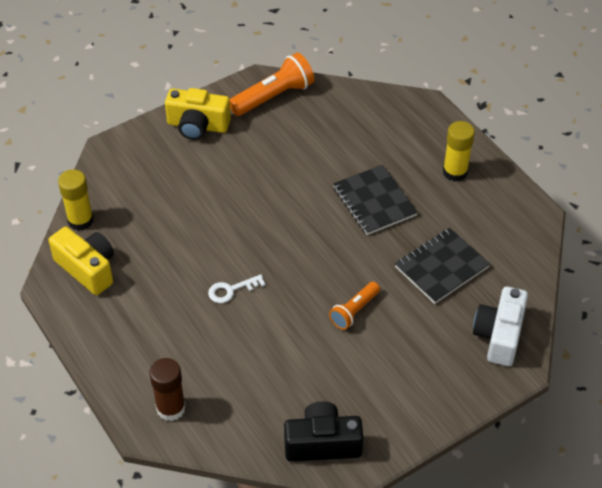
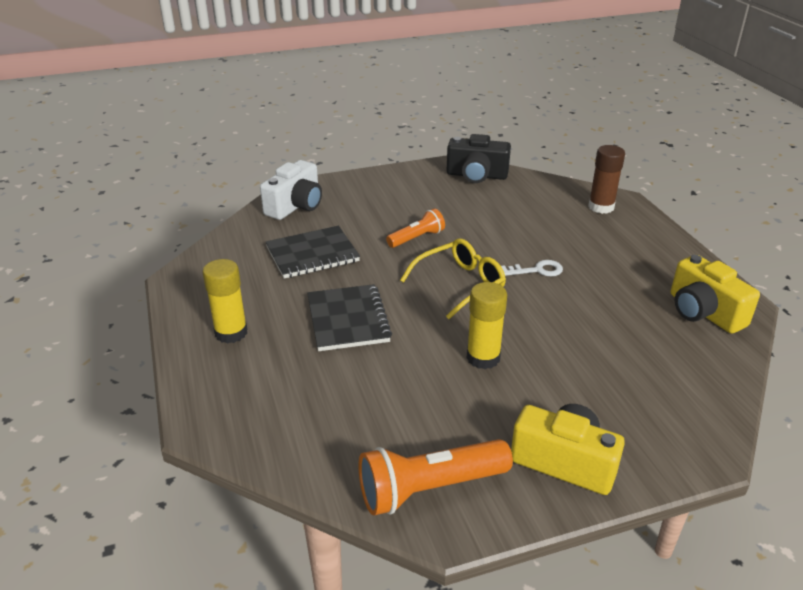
camera: 165 degrees left, 15 degrees down
(80, 220) = (726, 362): yellow glue stick -> yellow glue stick (483, 358)
(296, 258) = (460, 284): none -> yellow glasses

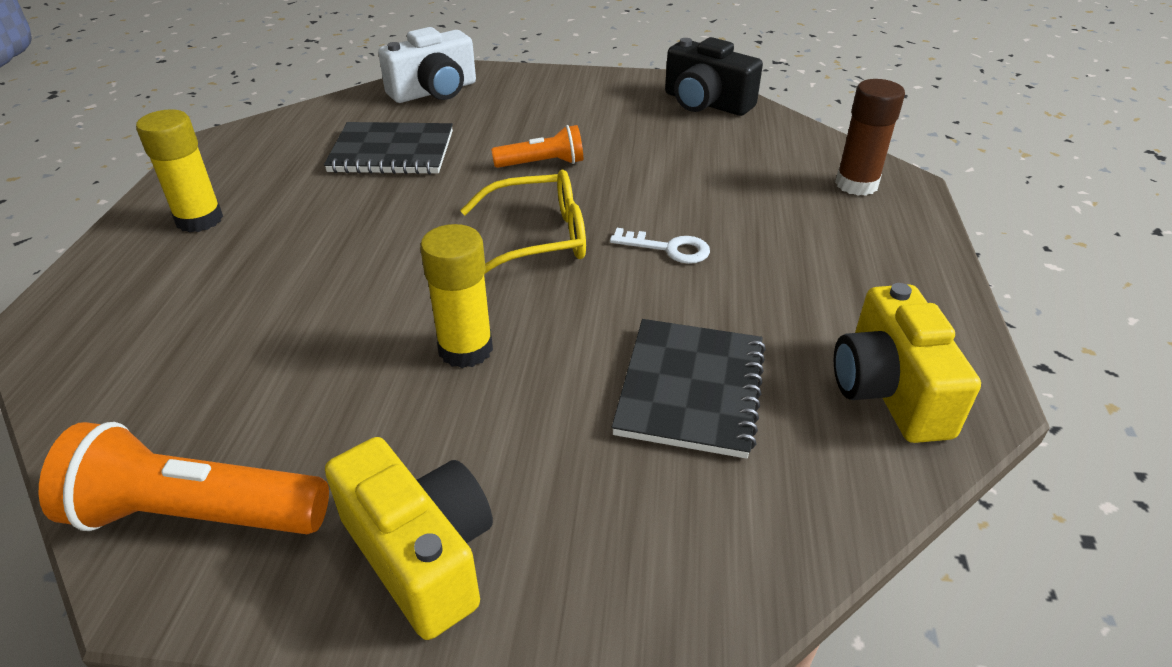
camera: 25 degrees right, 5 degrees up
(348, 319) = (346, 243): black notebook -> black notebook (690, 389)

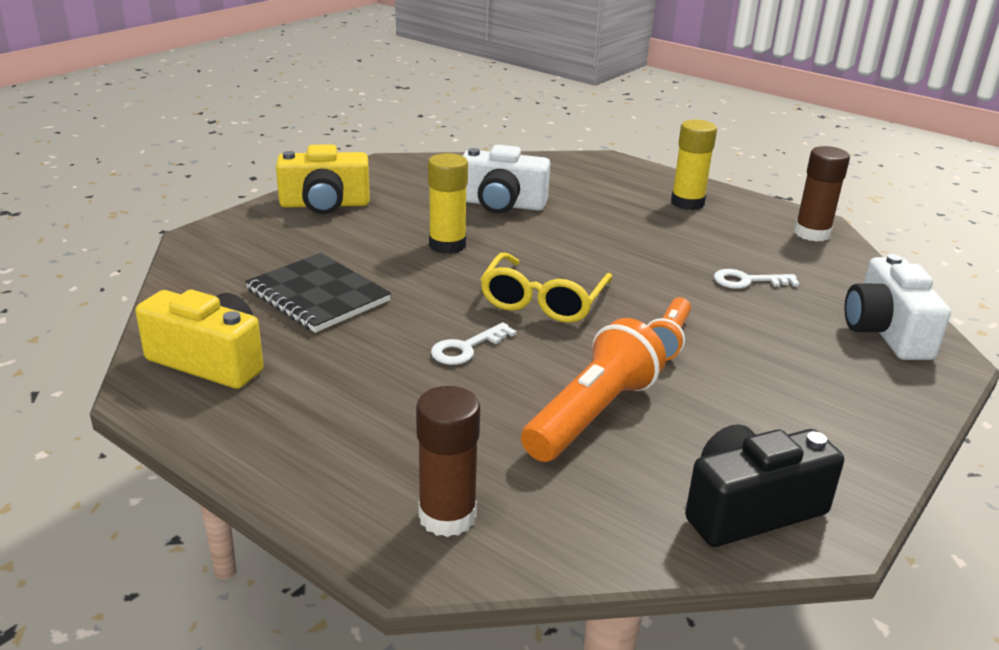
camera: 120 degrees right, 10 degrees down
(195, 515) = (414, 172): orange flashlight -> orange flashlight (592, 414)
(248, 140) = (812, 233): none -> brown glue stick
(292, 356) = (502, 204): none -> white camera
(392, 152) = (747, 281): black notebook -> white key

